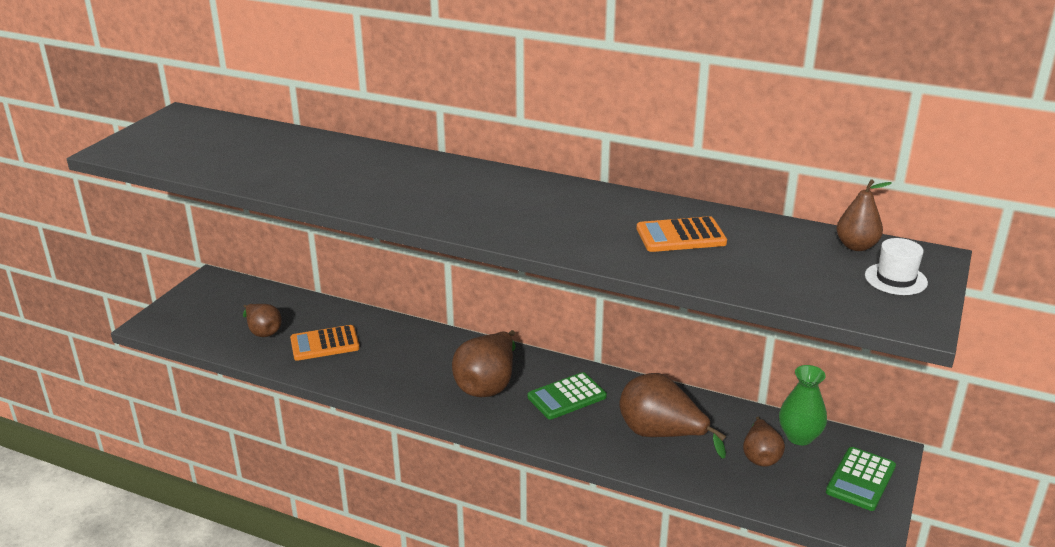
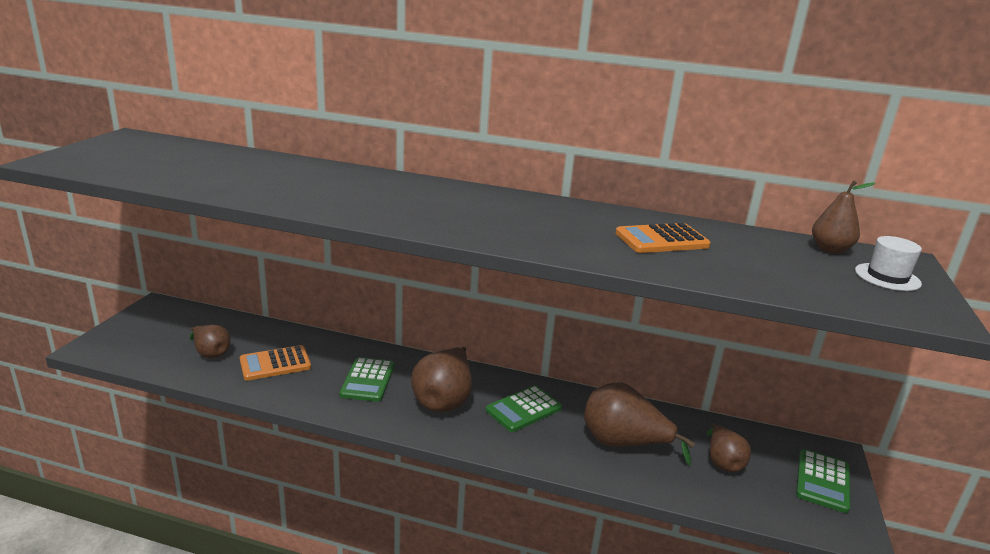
camera: 10 degrees left, 5 degrees down
(414, 363) = (368, 380): none -> green calculator
(799, 437) = (751, 441): green vase -> none

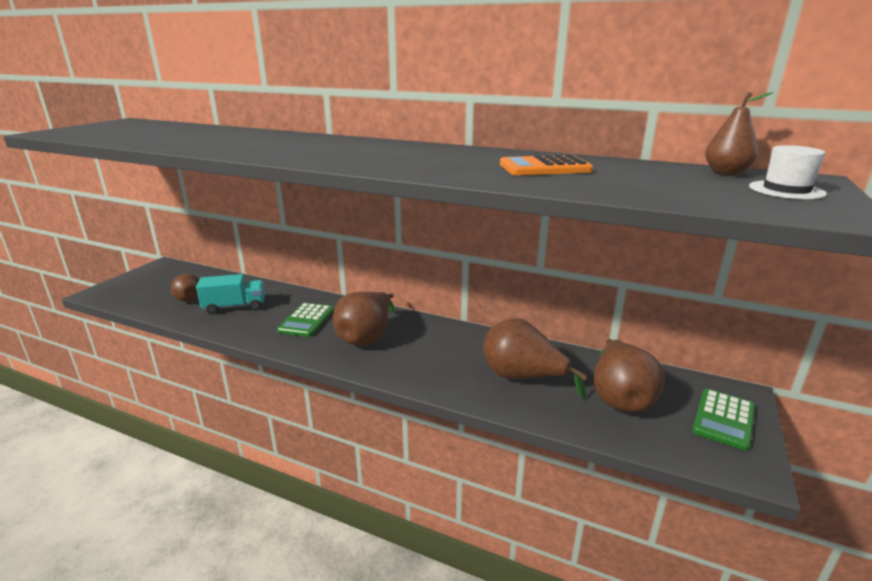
camera: 10 degrees right, 0 degrees up
(275, 364) = (235, 307): orange calculator -> turquoise truck
(523, 409) = (436, 346): green calculator -> none
(723, 462) = (619, 397): brown pear -> brown pear, size x1.66

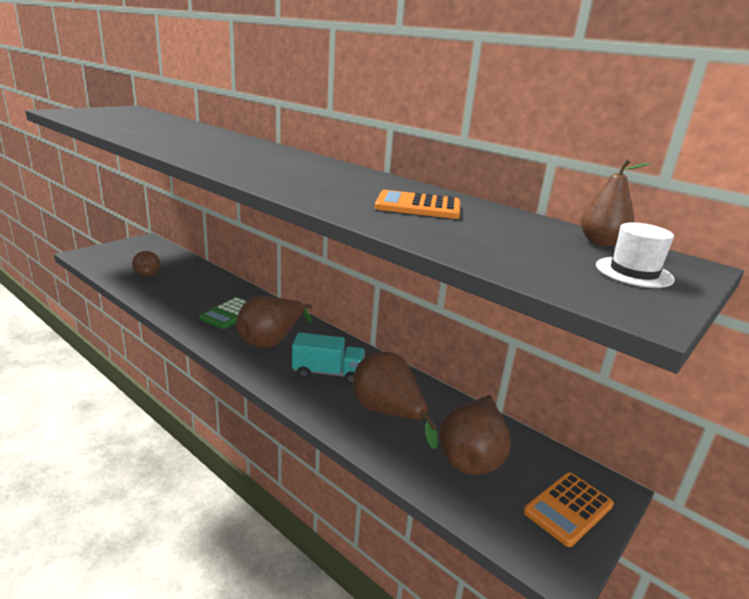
camera: 15 degrees right, 0 degrees up
(235, 307) = (179, 289): turquoise truck -> turquoise truck (328, 373)
(723, 419) = (568, 509): green calculator -> orange calculator

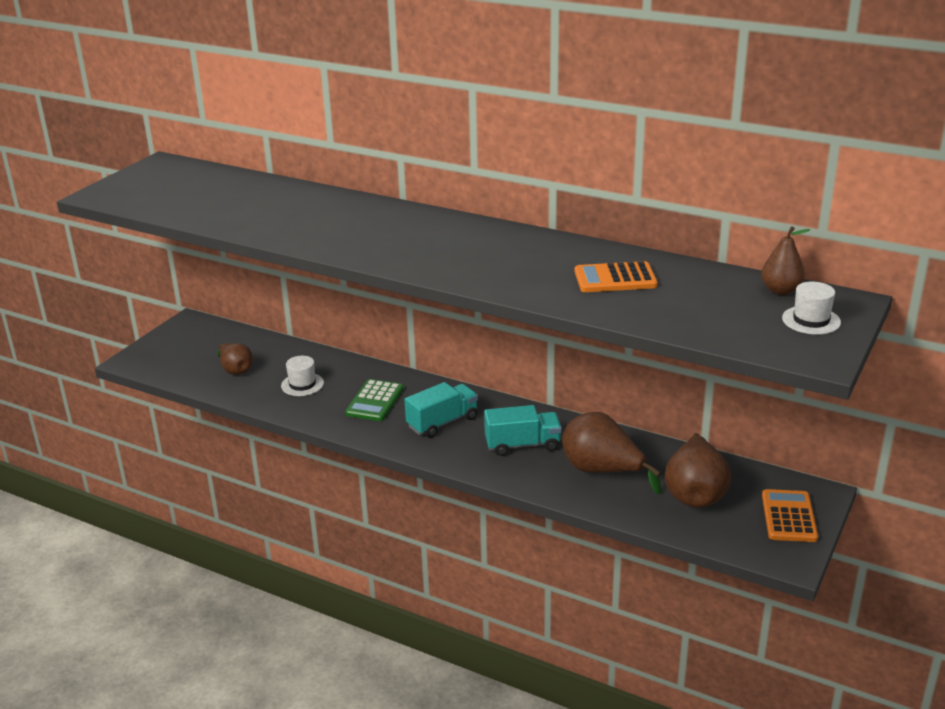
camera: 10 degrees left, 5 degrees up
(185, 291) = (302, 384): none -> white hat
(272, 340) = (442, 422): brown pear -> turquoise truck
(568, 509) = (788, 516): orange calculator -> orange calculator turned 150 degrees clockwise

